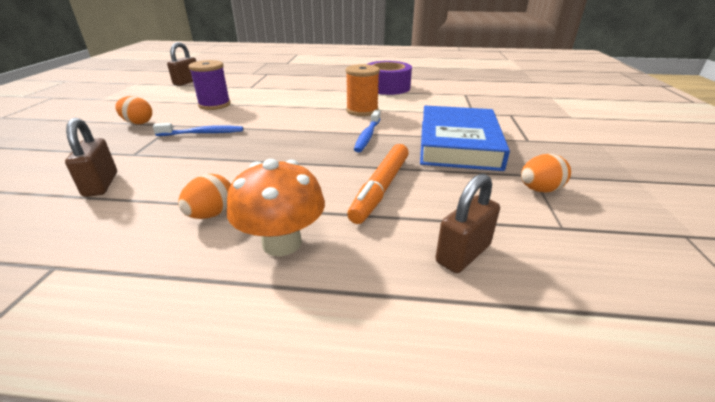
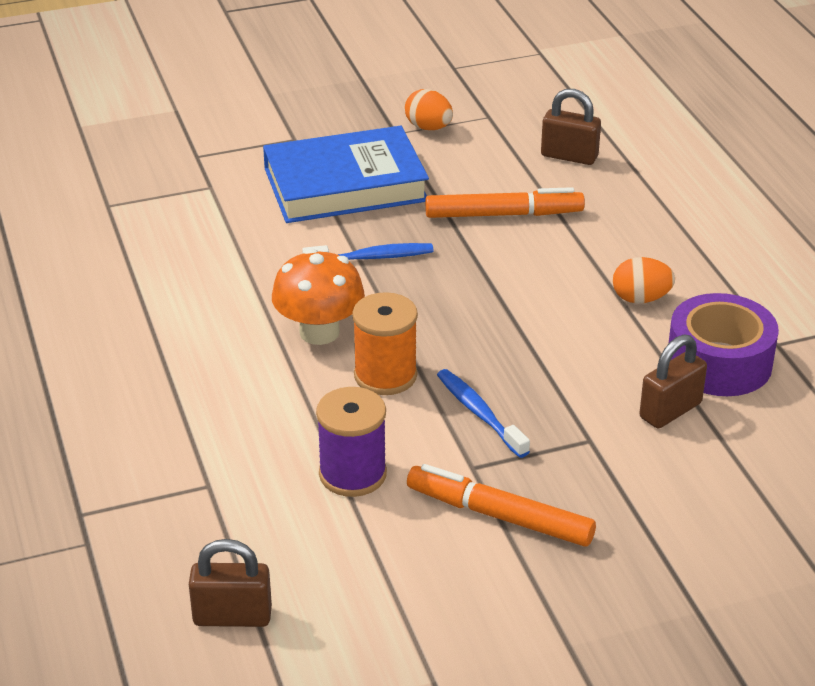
camera: 115 degrees left, 5 degrees up
(138, 123) = (499, 515): orange egg -> orange marker
(282, 243) = (638, 242): orange mushroom -> orange mushroom (319, 332)
(362, 111) = (269, 290): orange spool -> orange spool (385, 375)
(387, 87) = (111, 296): purple tape -> purple tape (719, 362)

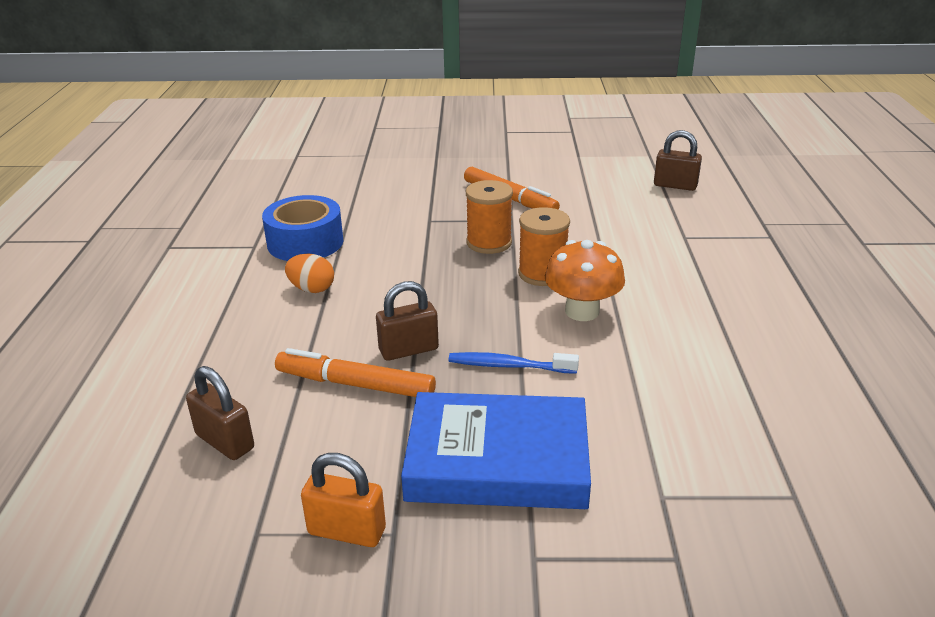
camera: 160 degrees left, 5 degrees down
(352, 474) = (588, 227): purple spool -> none
(428, 127) = (347, 531): orange egg -> orange padlock
(479, 413) = (489, 243): blue toothbrush -> orange spool
(670, 411) = (366, 225): brown padlock -> brown padlock (408, 350)
(719, 362) = (305, 242): purple tape -> blue tape

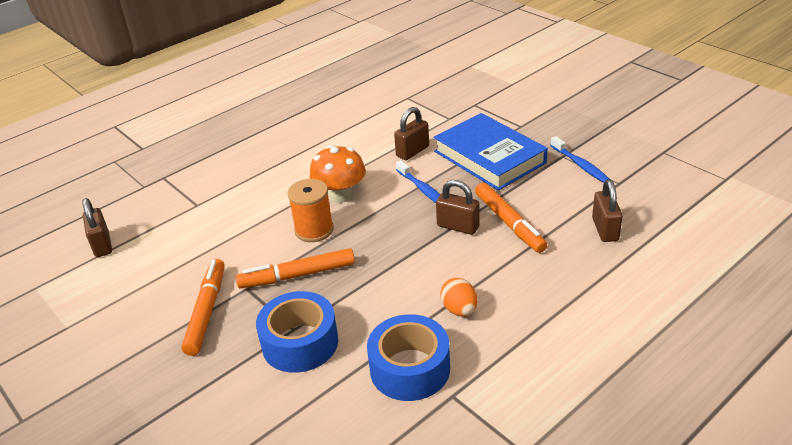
camera: 130 degrees left, 5 degrees up
(347, 531) = (580, 165): orange padlock -> blue toothbrush
(410, 217) = (300, 343): none -> blue tape
(489, 243) = (297, 275): orange spool -> orange marker
(607, 405) = (412, 151): none -> brown padlock

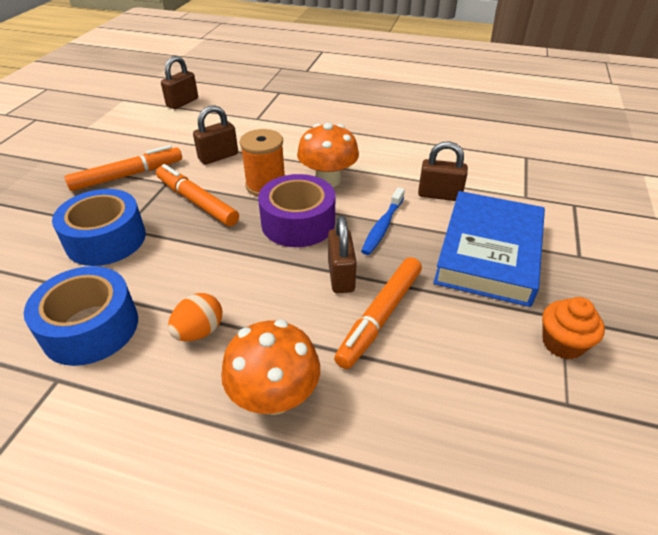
camera: 55 degrees right, 5 degrees up
(381, 228) = (298, 223): none -> purple tape
(542, 289) = (274, 396): none -> orange mushroom
(580, 165) = (562, 343): blue toothbrush -> orange cupcake
(605, 229) = (445, 424): brown padlock -> brown padlock (218, 157)

